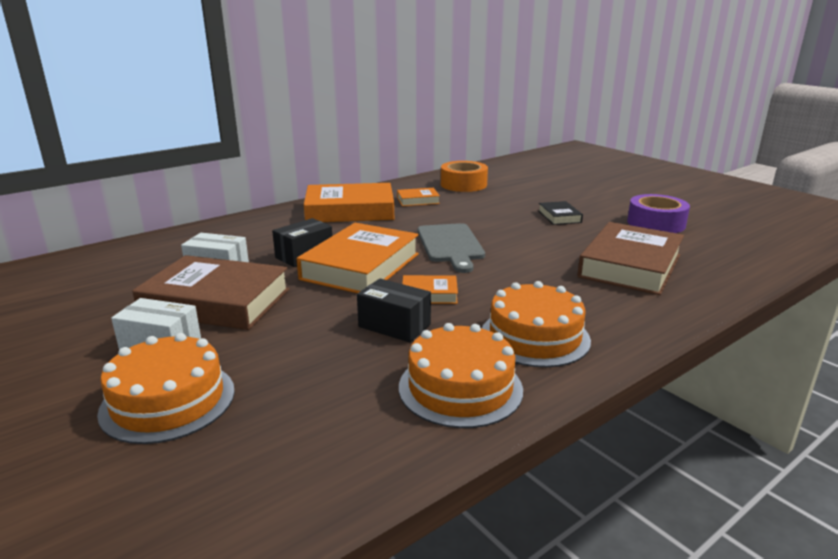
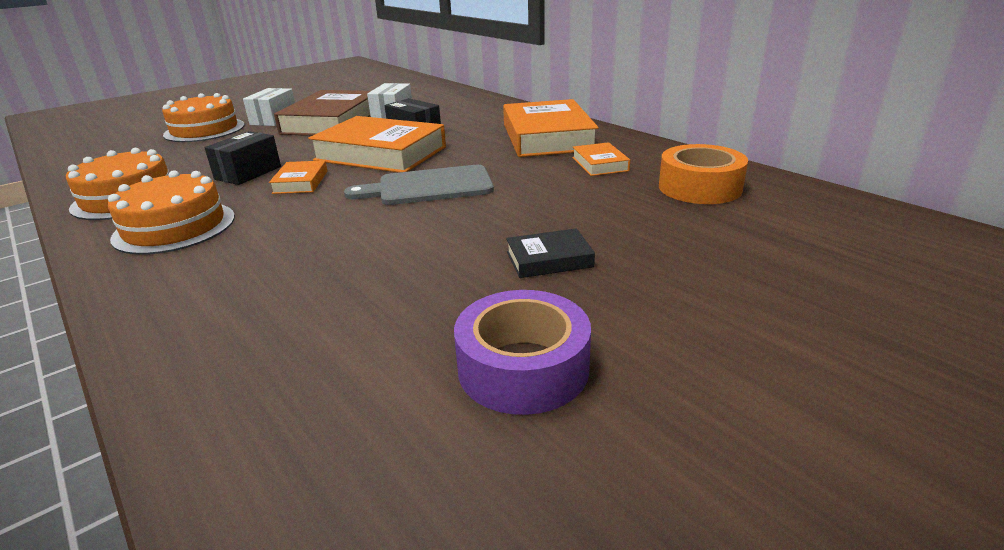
camera: 90 degrees right, 5 degrees up
(630, 266) = (314, 304): brown book -> none

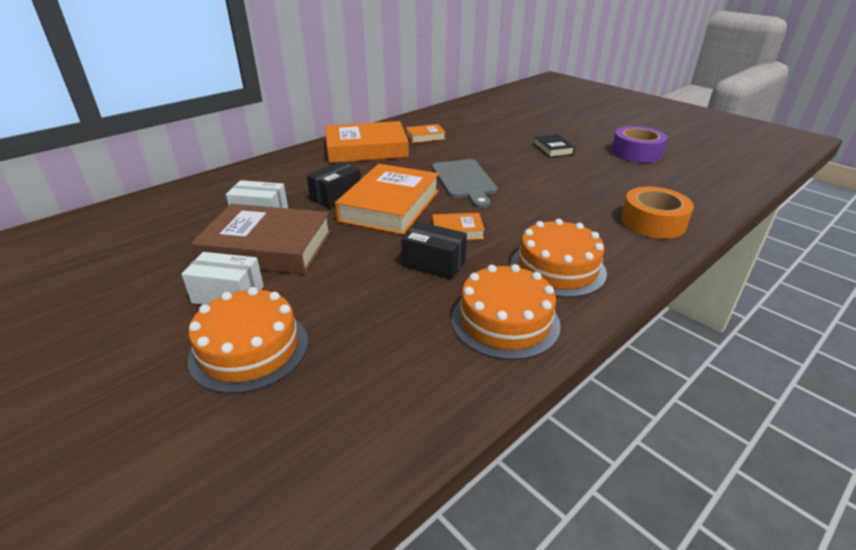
camera: 95 degrees left, 5 degrees up
(699, 187) = (462, 119): orange tape -> orange tape (653, 222)

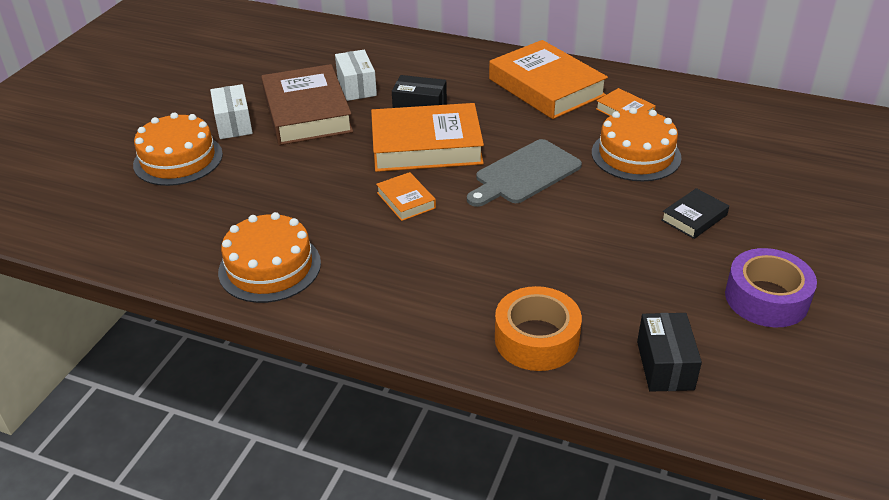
camera: 65 degrees right, 5 degrees up
(434, 263) = (336, 204): black box -> black box (665, 365)
(557, 268) = (376, 281): orange cake -> orange cake (636, 155)

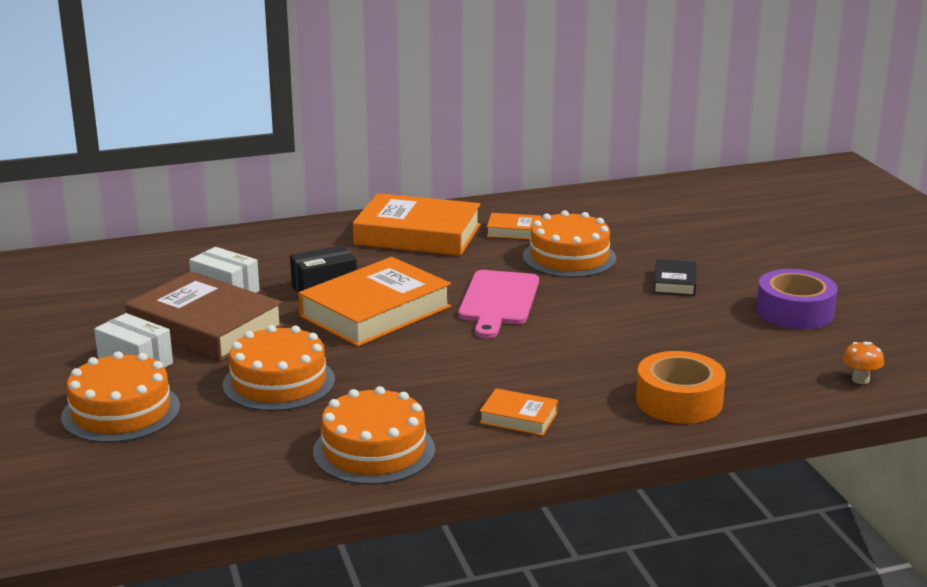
camera: 40 degrees left, 15 degrees down
(289, 179) = (279, 382): none -> orange cake
(406, 200) = (422, 356): orange book -> orange book (518, 417)
(524, 174) = (498, 301): grey cutting board -> pink cutting board
(665, 365) = (789, 377): black box -> none
(730, 404) = (860, 380): none -> orange mushroom

